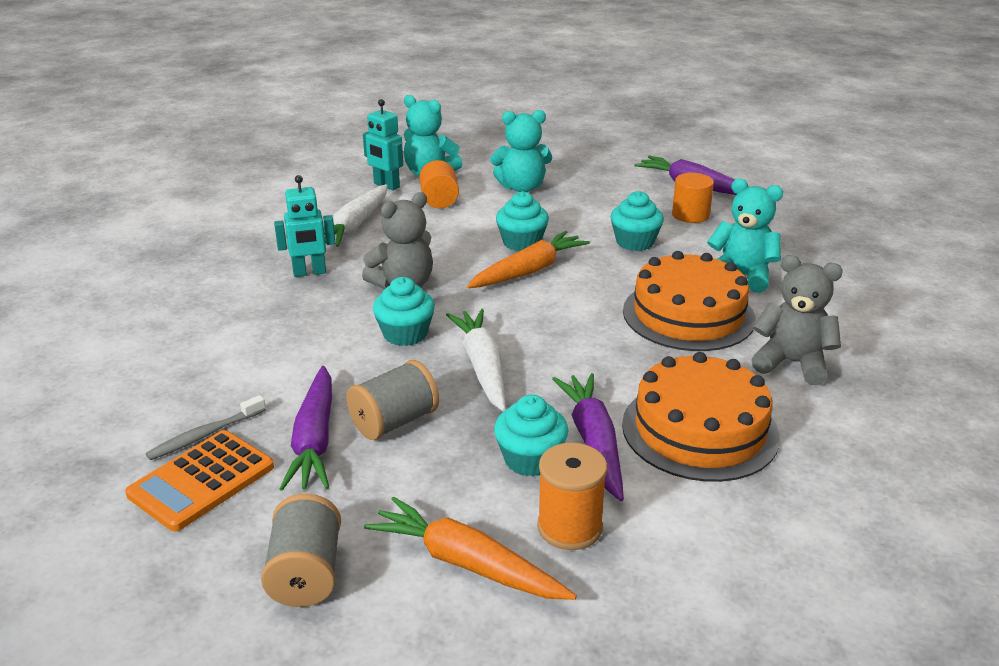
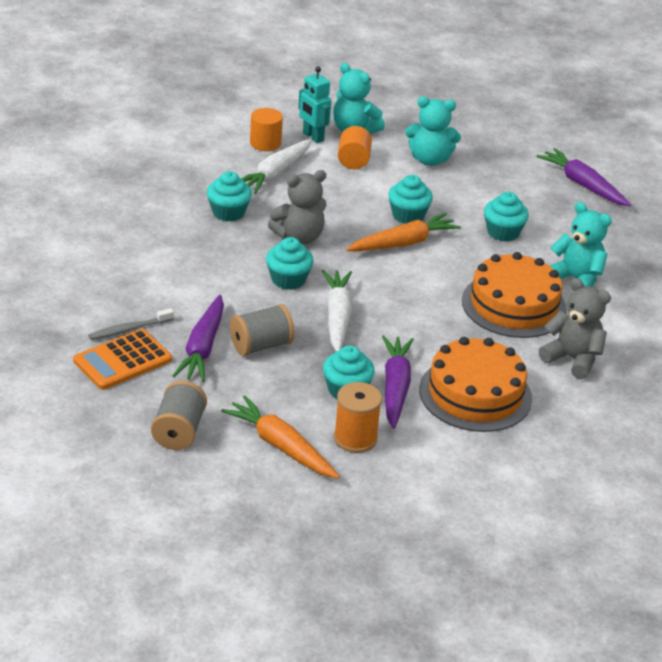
camera: 10 degrees right, 5 degrees up
(309, 273) = (228, 212): turquoise robot -> turquoise cupcake
(690, 215) = (564, 214): orange cylinder -> orange cylinder (265, 143)

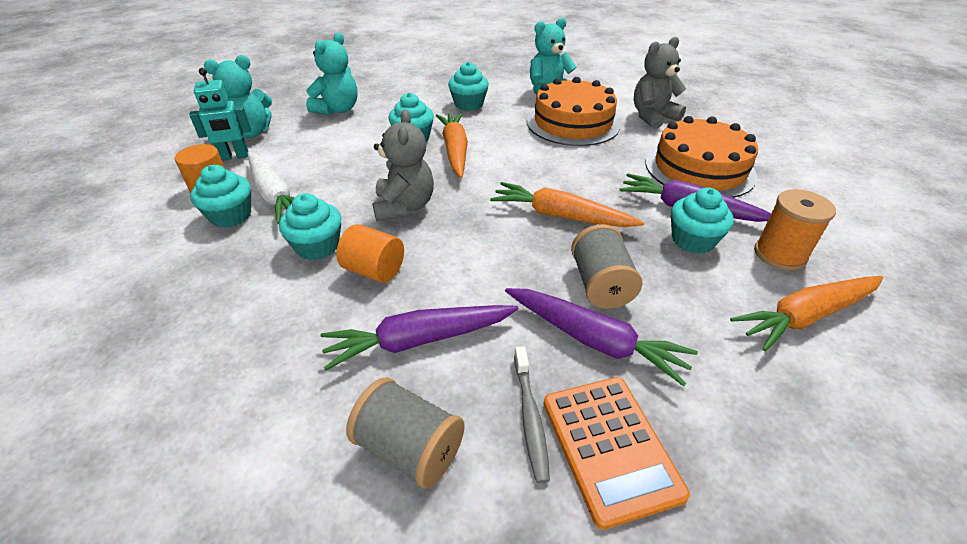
camera: 65 degrees left, 5 degrees up
(179, 431) = (790, 416): grey spool -> grey spool (409, 448)
(288, 280) = (478, 233): turquoise cupcake -> turquoise cupcake (231, 216)
(337, 317) = (561, 216): white carrot -> orange carrot
(353, 161) = (300, 145): orange cylinder -> orange cylinder (374, 270)
(583, 185) = (428, 64): purple carrot -> purple carrot (419, 340)

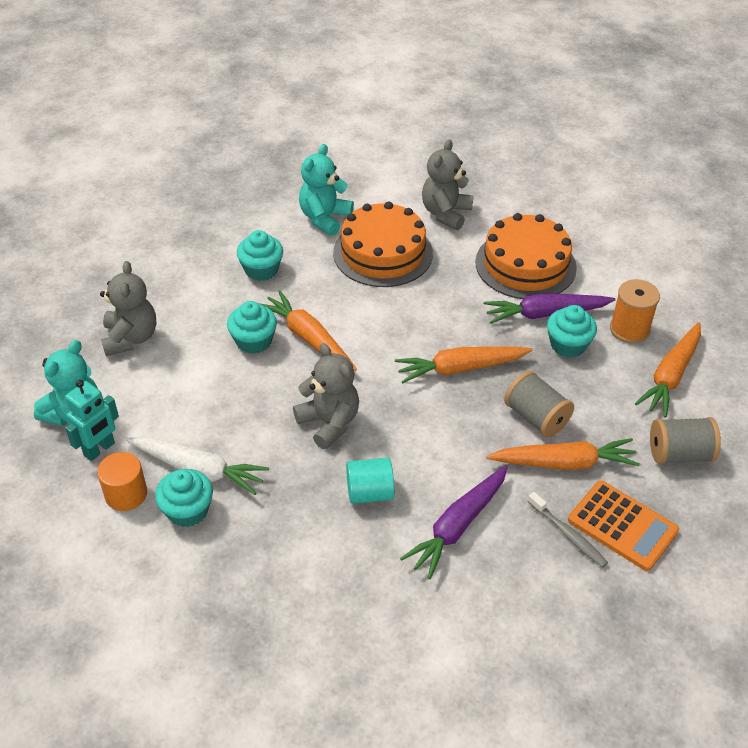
camera: 35 degrees left, 5 degrees up
(317, 246) = (301, 497): turquoise cupcake -> none
(338, 109) = (131, 338): turquoise teddy bear -> grey teddy bear
(374, 270) = (369, 492): orange cylinder -> turquoise cylinder
(409, 448) = (519, 593): grey spool -> grey spool (679, 454)
(594, 340) = (564, 463): purple carrot -> orange carrot

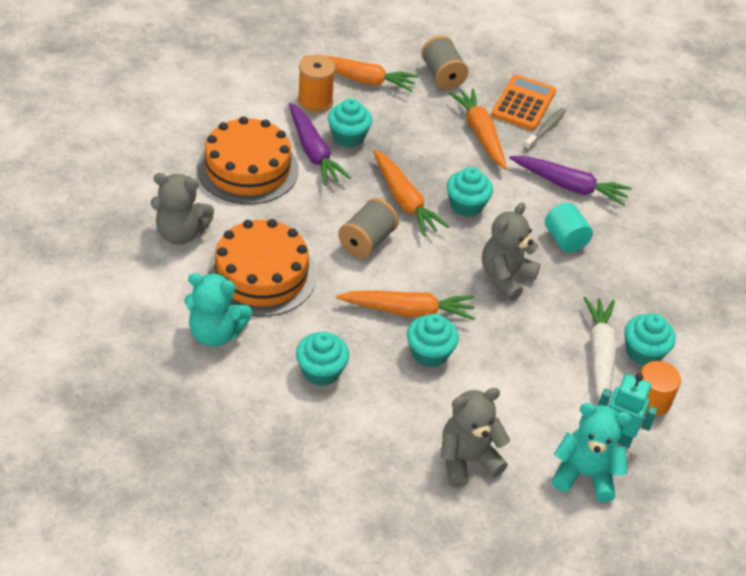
camera: 110 degrees left, 0 degrees up
(308, 338) = (408, 311): orange carrot -> orange carrot turned 120 degrees counterclockwise
(443, 418) = (466, 205): none -> turquoise cupcake
(536, 417) = (440, 151): grey spool -> grey spool (367, 241)

